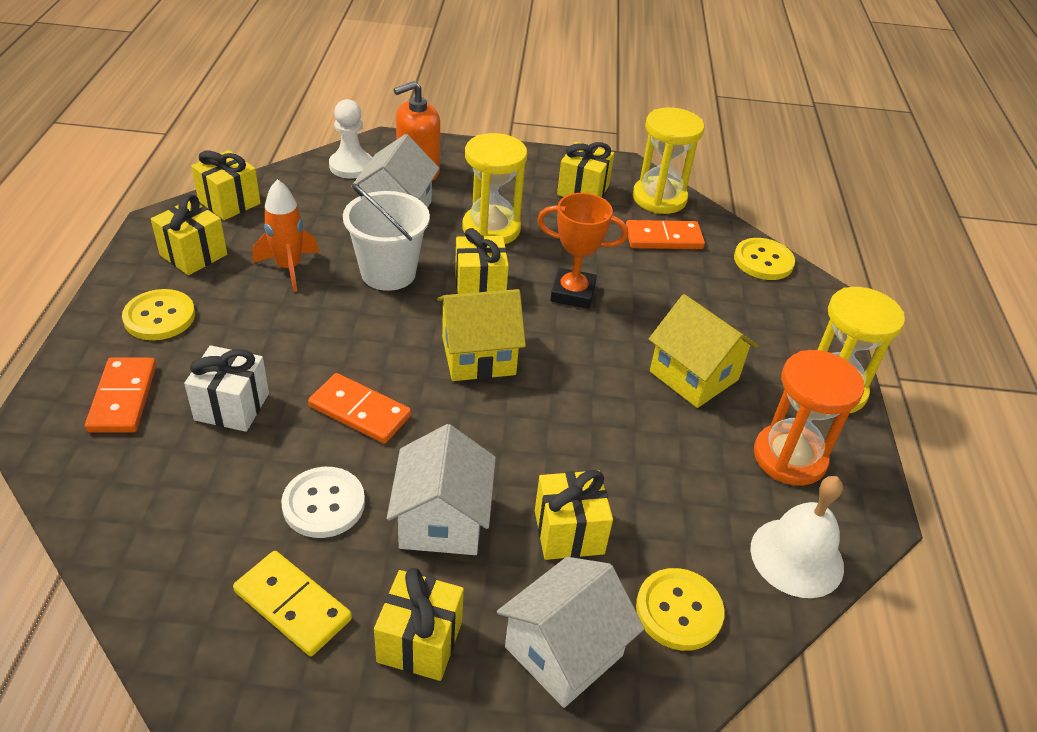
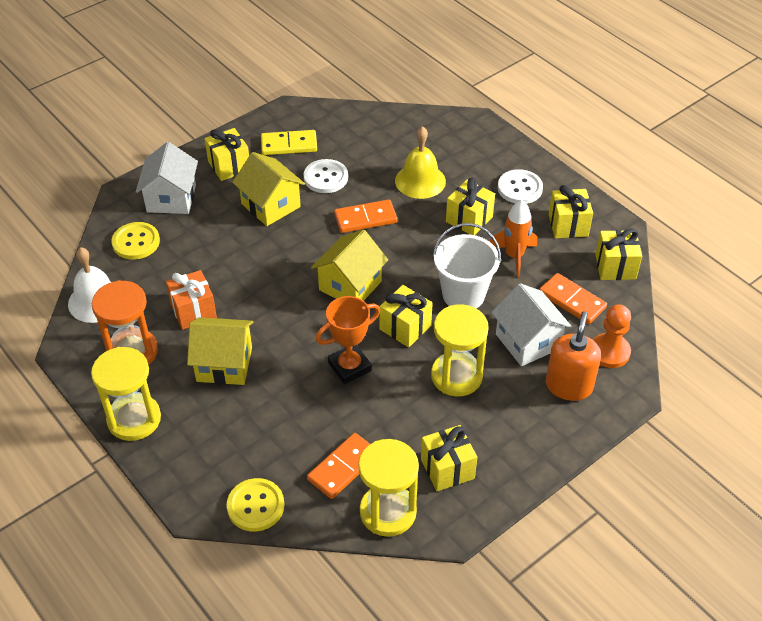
camera: 140 degrees right, 5 degrees up
(123, 398) = (466, 152): orange domino -> orange domino (572, 301)
(159, 317) = (520, 188): yellow button -> white button
(232, 406) = (420, 181): white gift -> yellow bell
(351, 166) = (609, 352): white pawn -> orange pawn
(442, 520) = (270, 205): white house -> yellow house
(569, 532) = (212, 238): yellow gift -> yellow gift (469, 219)
(679, 453) = (193, 311): none -> orange gift

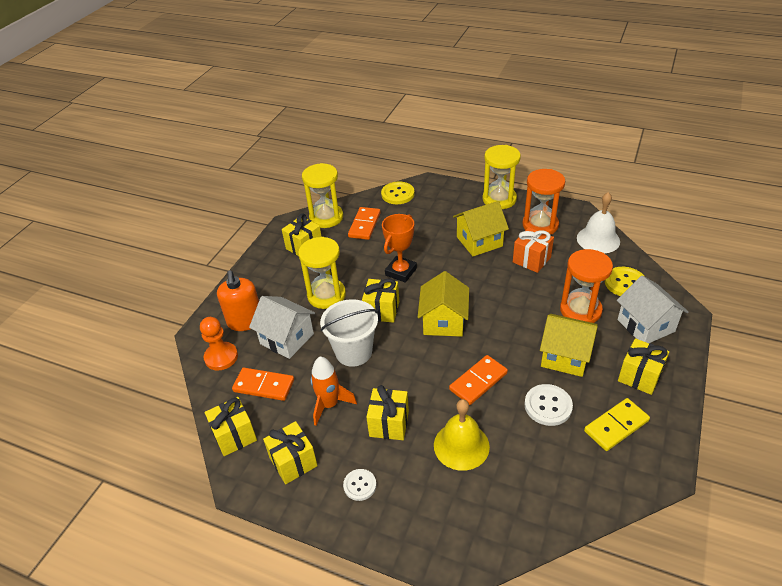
camera: 155 degrees right, 5 degrees down
(210, 236) = (580, 310): none -> orange hourglass
(520, 188) = (360, 485): white button -> white button, size x0.65

